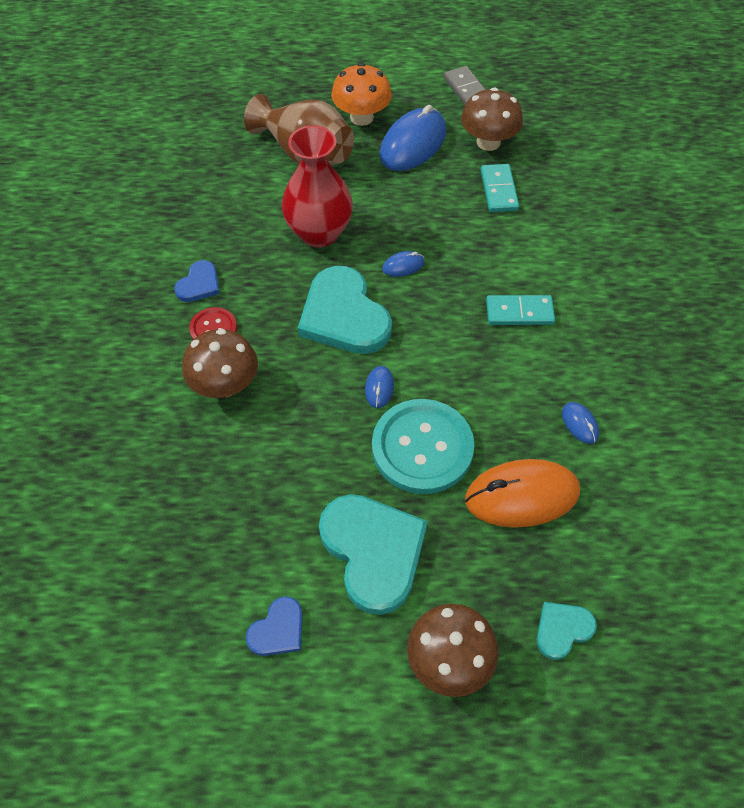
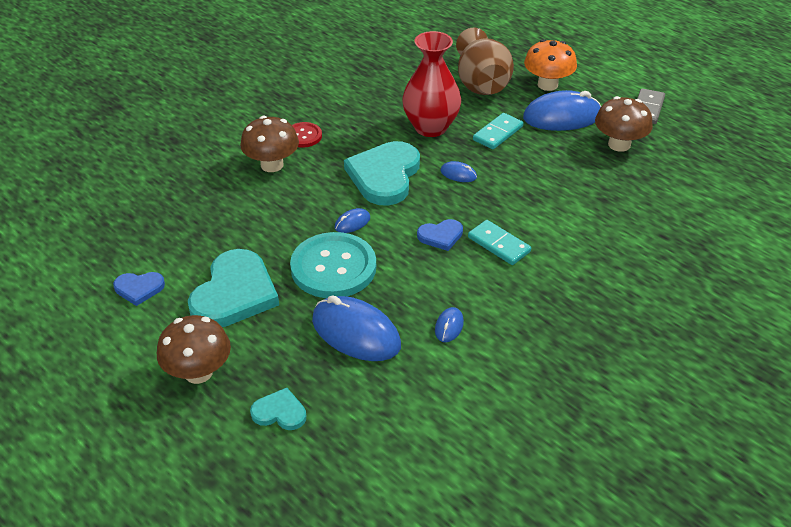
camera: 45 degrees right, 15 degrees down
(199, 284) = (326, 111): blue heart -> blue heart (441, 236)
(499, 190) = (586, 174): turquoise domino -> turquoise domino (498, 133)
(522, 496) = (356, 333): orange mouse -> blue mouse

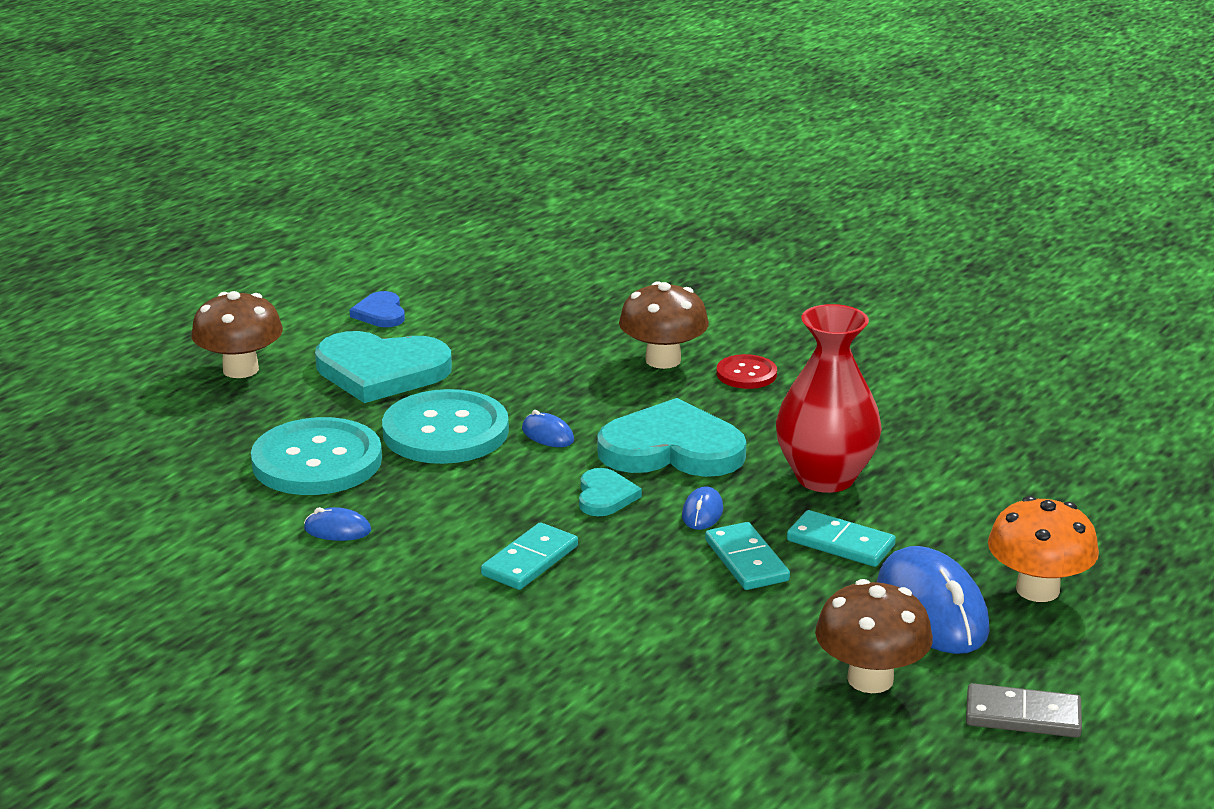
camera: 80 degrees right, 15 degrees down
(279, 412) = (176, 427): turquoise heart -> turquoise heart (605, 496)
(356, 333) = (317, 461): blue mouse -> turquoise button
(441, 236) = (537, 508): blue heart -> none
(481, 84) = (993, 517): brown vase -> none
(510, 166) = (746, 560): none -> turquoise domino

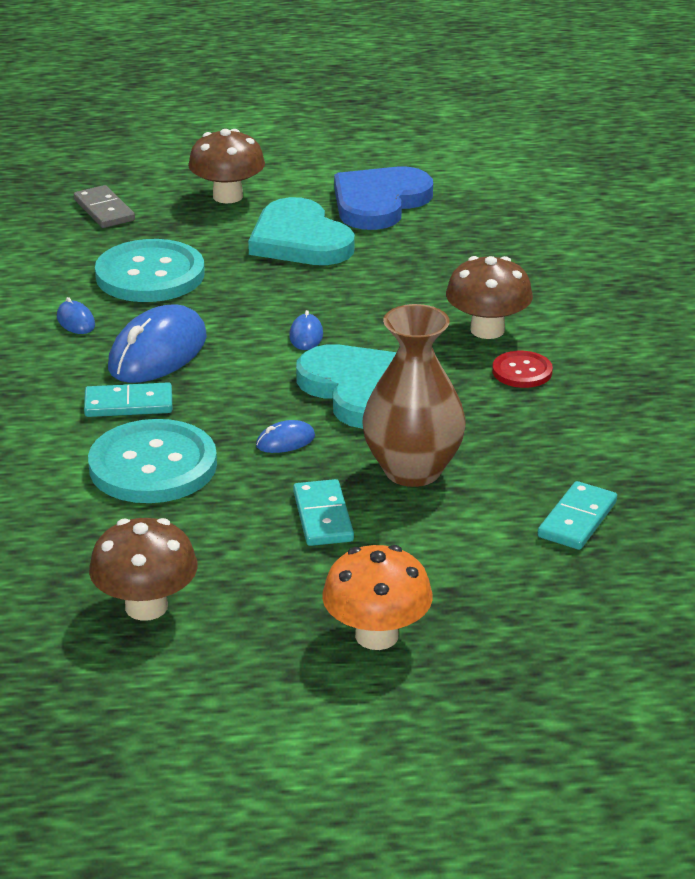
camera: 50 degrees right, 5 degrees up
(380, 313) = (379, 202): blue heart -> blue heart, size x2.03
(445, 431) = (254, 298): turquoise button -> turquoise button (153, 465)
(605, 496) = (253, 394): turquoise heart -> none
(746, 560) = (242, 487): turquoise domino -> turquoise domino (577, 519)
(825, 477) = (412, 470): red vase -> brown vase
(931, 609) = (280, 596): blue mouse -> blue mouse (158, 353)
(1023, 716) = (178, 698): grey domino -> grey domino (104, 210)

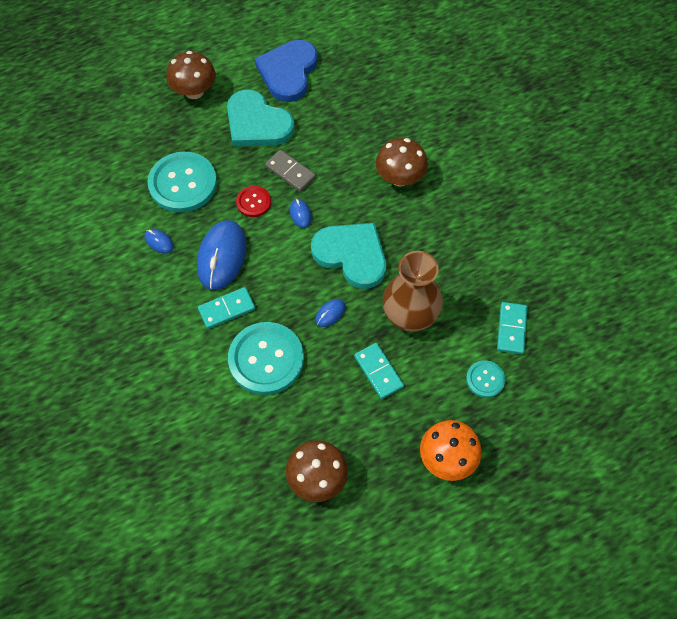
camera: 20 degrees left, 30 degrees up
(104, 210) = (124, 127): grey domino -> grey domino (290, 172)
(497, 564) = (485, 379): none -> turquoise button
(522, 371) = (433, 210): red button -> red button (253, 202)

